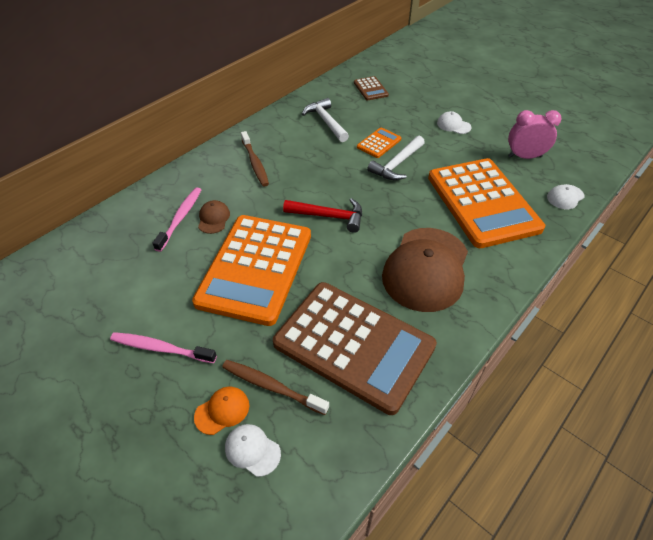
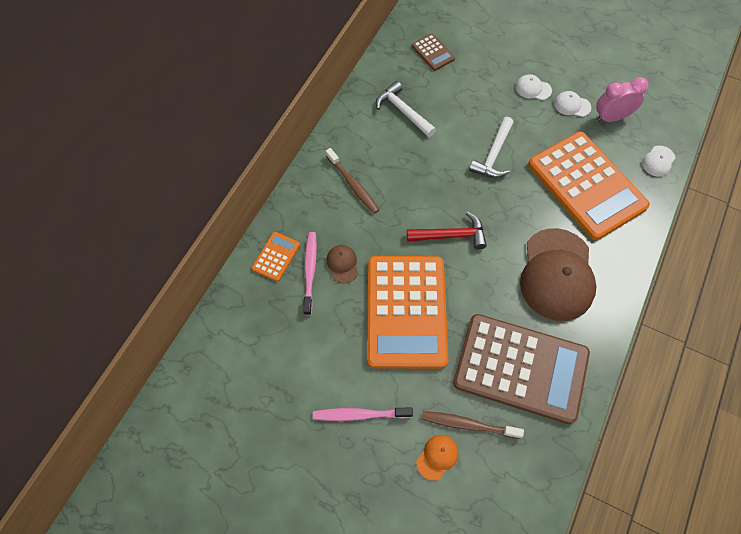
camera: 15 degrees left, 15 degrees up
(252, 450) = (475, 483): white cap -> white cap (572, 105)
(379, 143) = (467, 130): orange calculator -> orange calculator (276, 256)

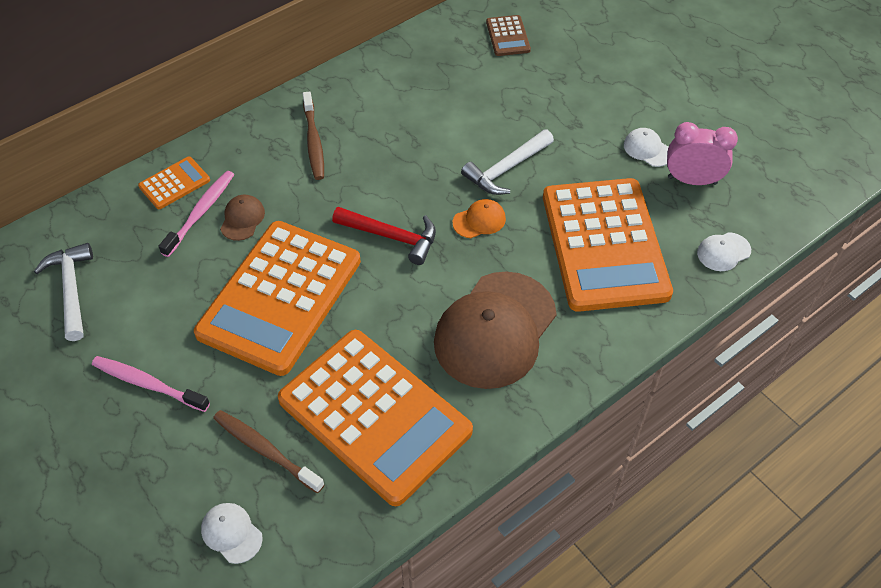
camera: 25 degrees right, 10 degrees down
(403, 111) = (427, 85): white hammer -> white hammer (71, 289)
(437, 457) = (204, 469): orange cap -> orange cap (479, 220)
(521, 368) = (374, 416): brown calculator -> orange calculator
(533, 89) = (608, 114): white cap -> white cap (231, 533)

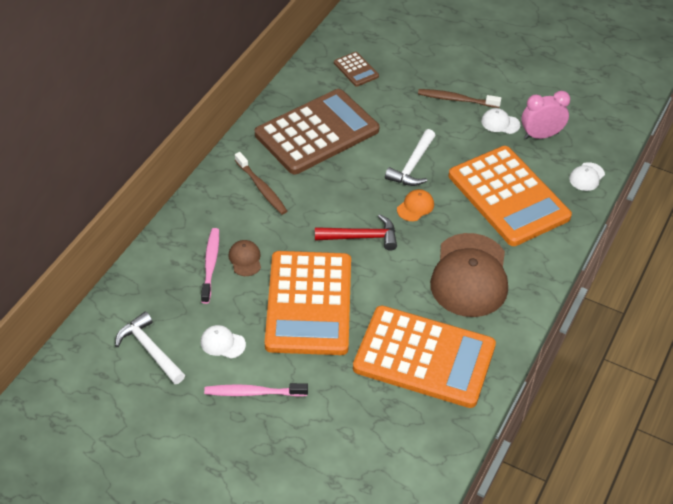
camera: 25 degrees left, 5 degrees down
(174, 183) = (176, 250): orange calculator -> none
(231, 533) = (376, 463): white cap -> white cap (222, 343)
(265, 450) = (365, 405): brown toothbrush -> brown toothbrush (456, 99)
(417, 96) = (317, 132): none -> brown calculator

